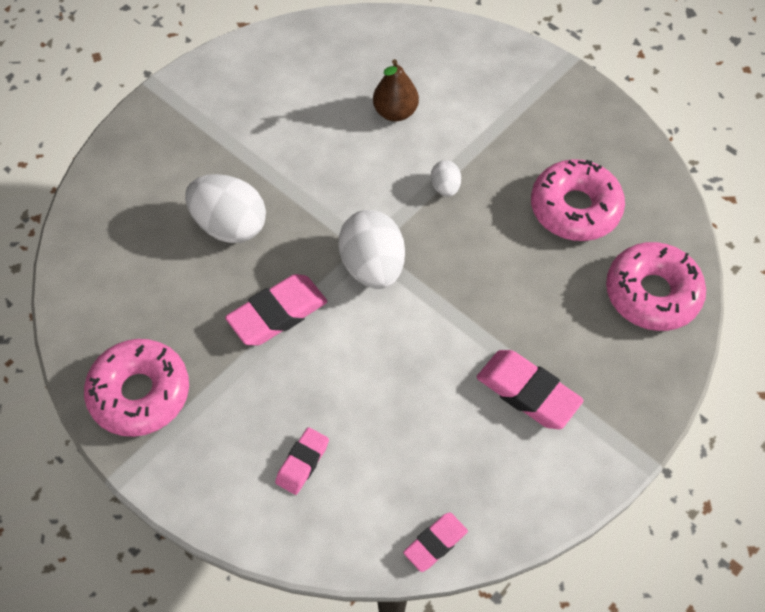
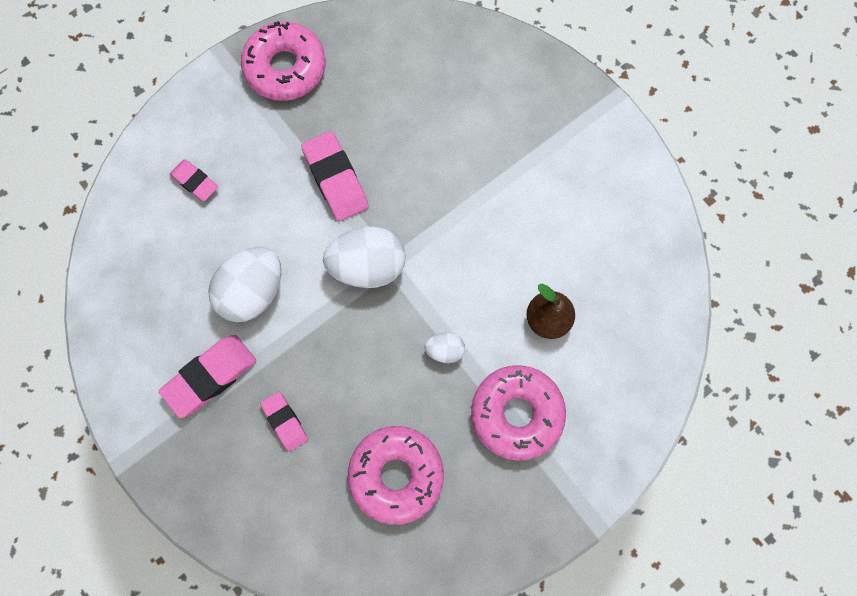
camera: 100 degrees right, 15 degrees up
(230, 225) = (436, 149): white egg -> white egg (252, 292)
(435, 543) = (102, 272): pink eraser -> pink eraser (285, 421)
(652, 293) = (283, 524): pink donut -> pink donut (516, 413)

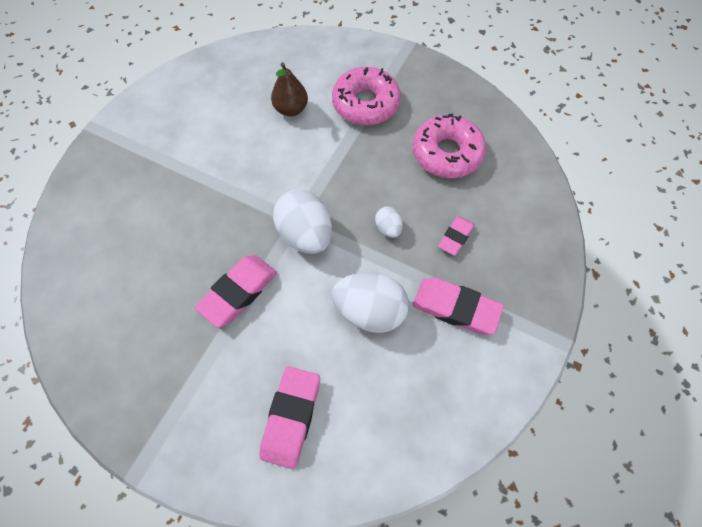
camera: 115 degrees left, 10 degrees down
(195, 182) = (291, 417): pink eraser -> pink eraser, size x1.64
(285, 68) = (137, 392): pink donut -> none
(444, 350) = (345, 159): white egg -> white egg (388, 228)

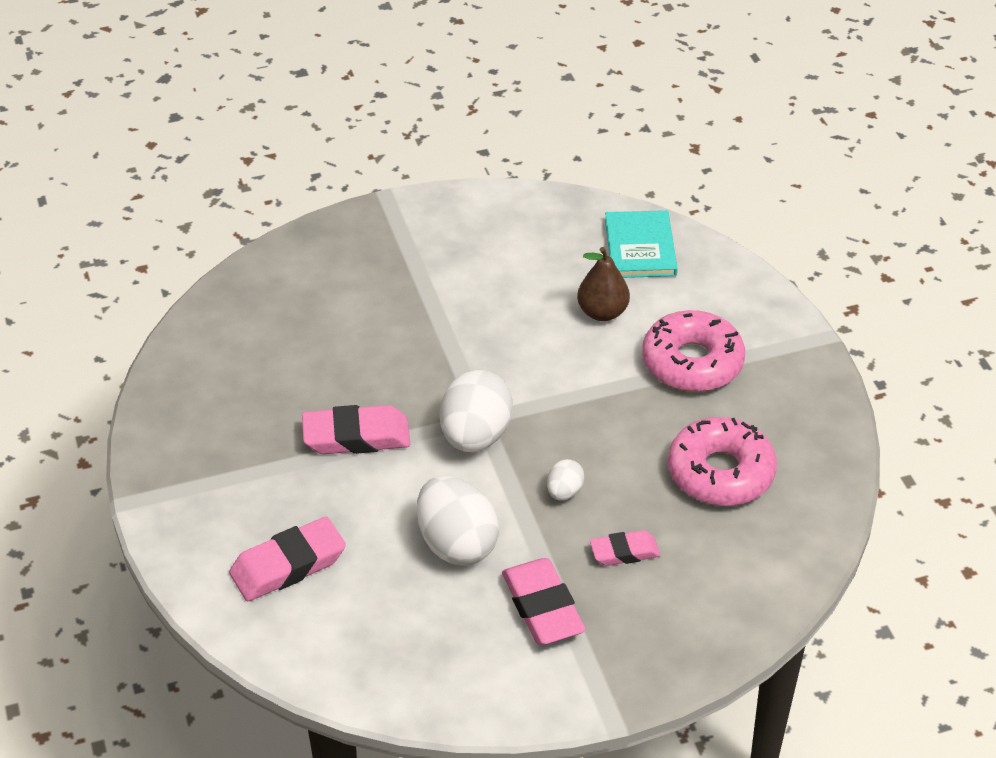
camera: 45 degrees right, 20 degrees down
(270, 60) = (640, 247): none -> turquoise book

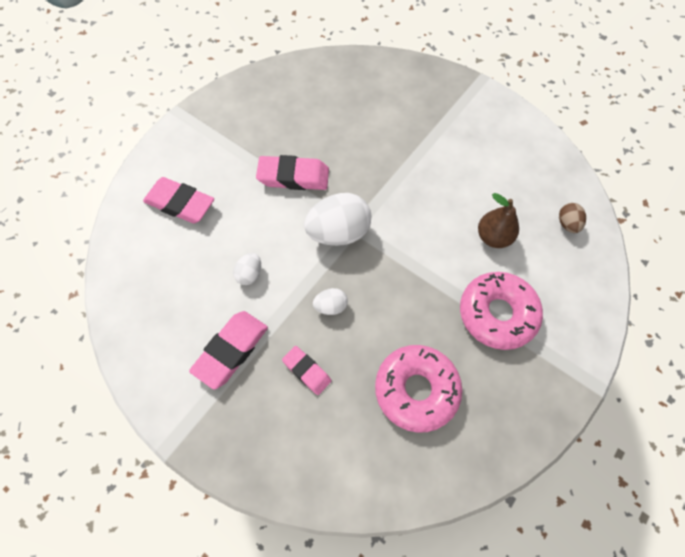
camera: 55 degrees right, 20 degrees up
(356, 436) = (293, 177): pink eraser -> pink eraser turned 45 degrees counterclockwise
(456, 544) = (250, 274): white egg -> white egg, size x0.49
(640, 247) = (567, 224): turquoise book -> brown egg

